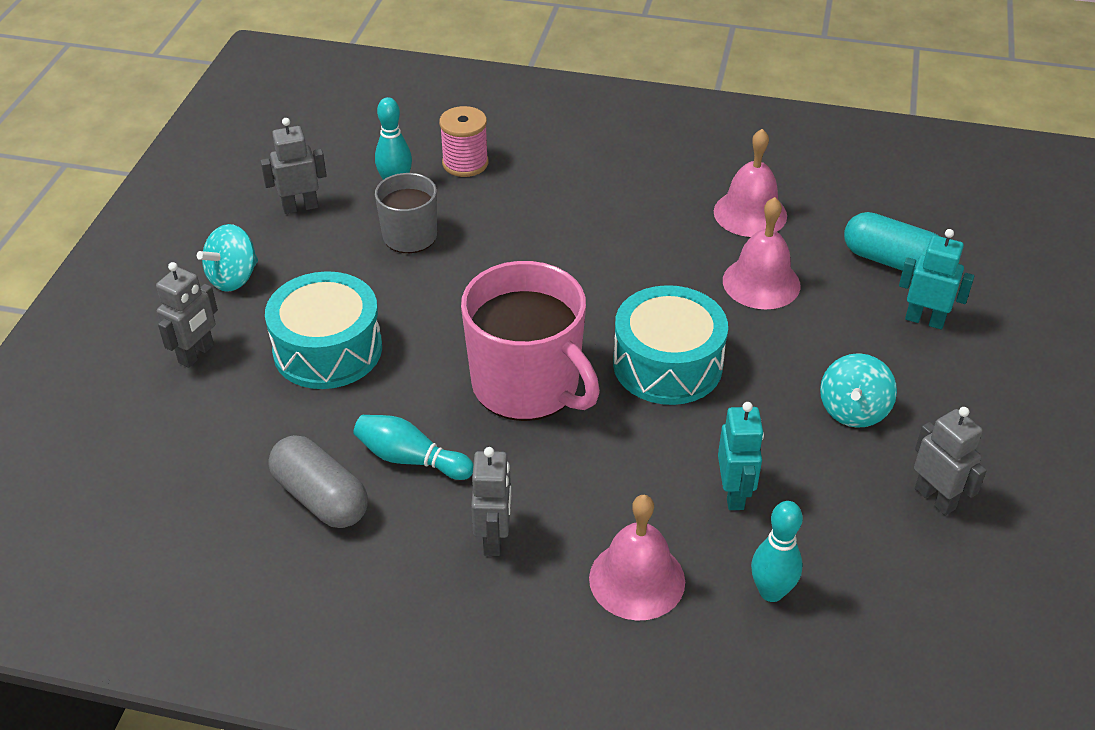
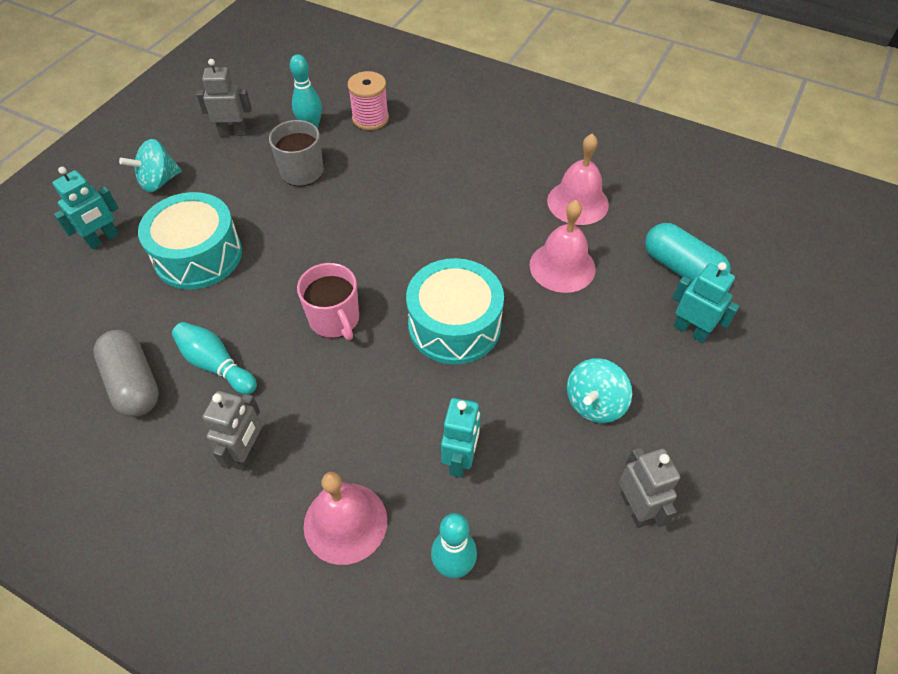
camera: 15 degrees right, 10 degrees up
(196, 354) = (103, 239): grey robot -> turquoise robot
(528, 385) = (335, 319): pink mug -> pink mug, size x0.57

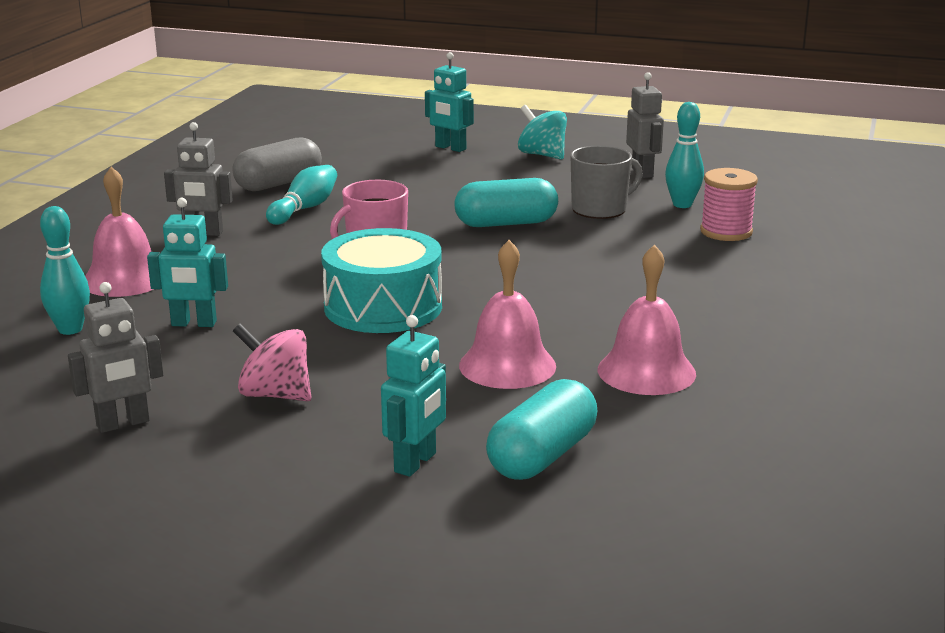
camera: 80 degrees right, 30 degrees down
(198, 255) = (444, 183): turquoise drum -> none
(310, 229) = (506, 223): none -> turquoise capsule
(594, 403) = (275, 394): turquoise spinning top -> pink spinning top

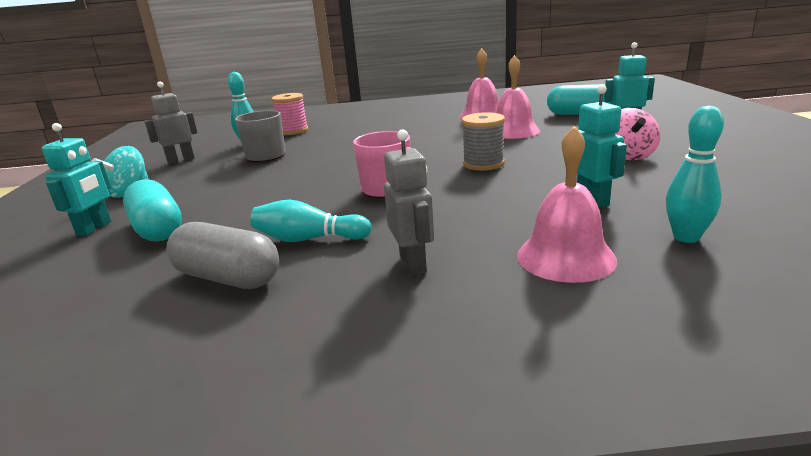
camera: 110 degrees left, 0 degrees up
(123, 424) = (734, 173): grey robot -> none
(383, 307) = (483, 164): turquoise drum -> grey spool
(506, 223) = (306, 169): turquoise capsule -> turquoise capsule (158, 229)

